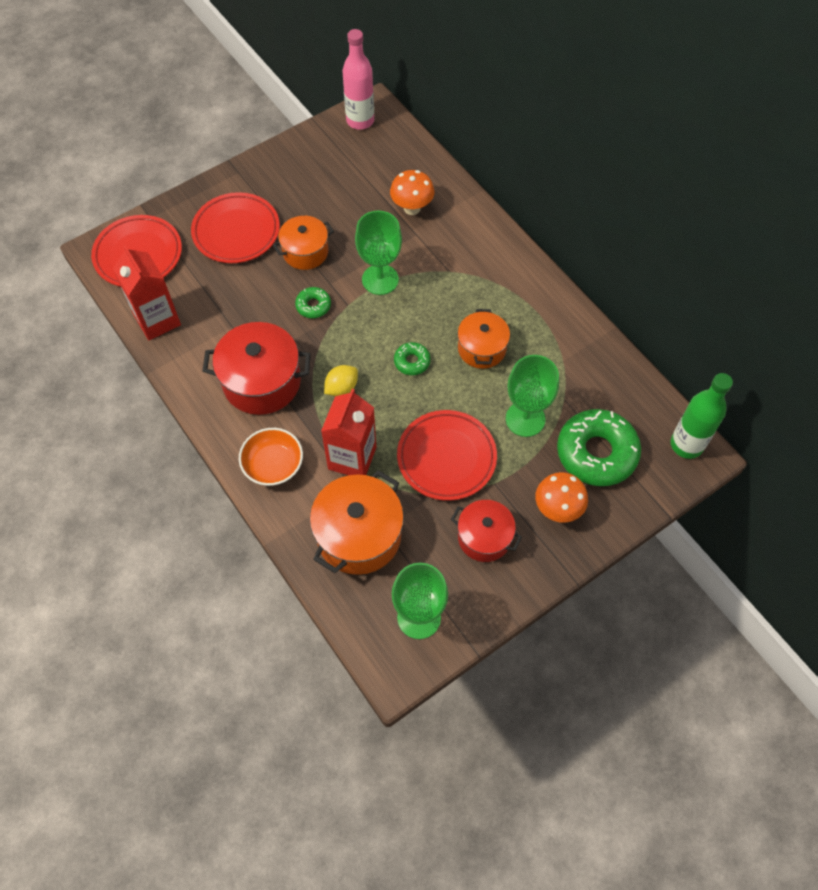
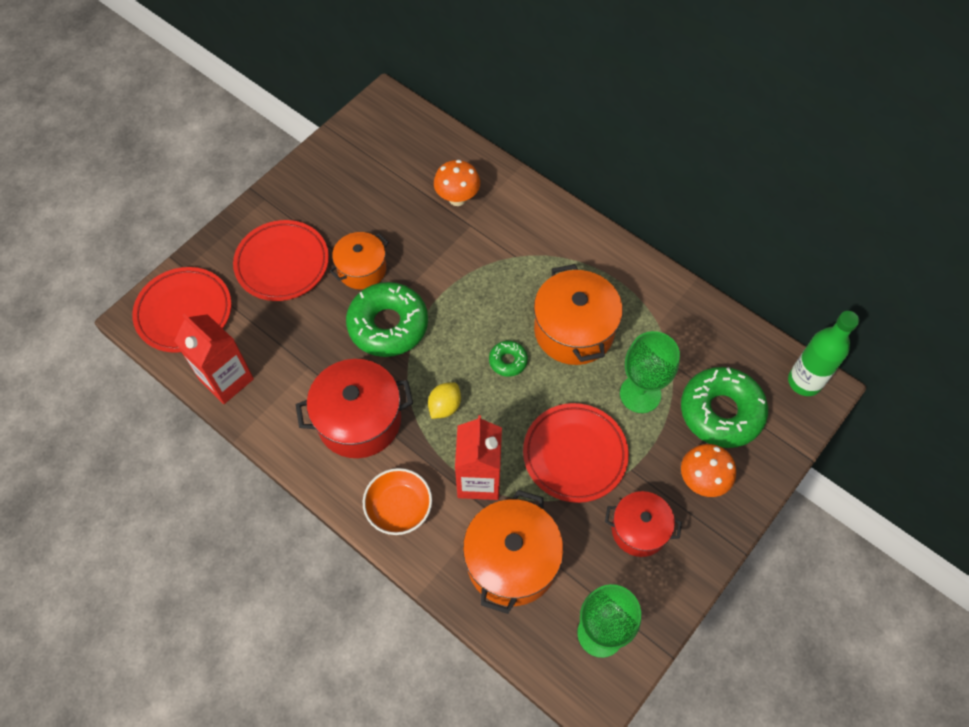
camera: 15 degrees left, 0 degrees up
(313, 306) = (388, 325): green donut -> green donut, size x2.14
(360, 121) = (375, 117): pink bottle -> none
(380, 279) = (448, 281): green goblet -> none
(481, 349) = (574, 330): orange pot -> orange pot, size x1.59

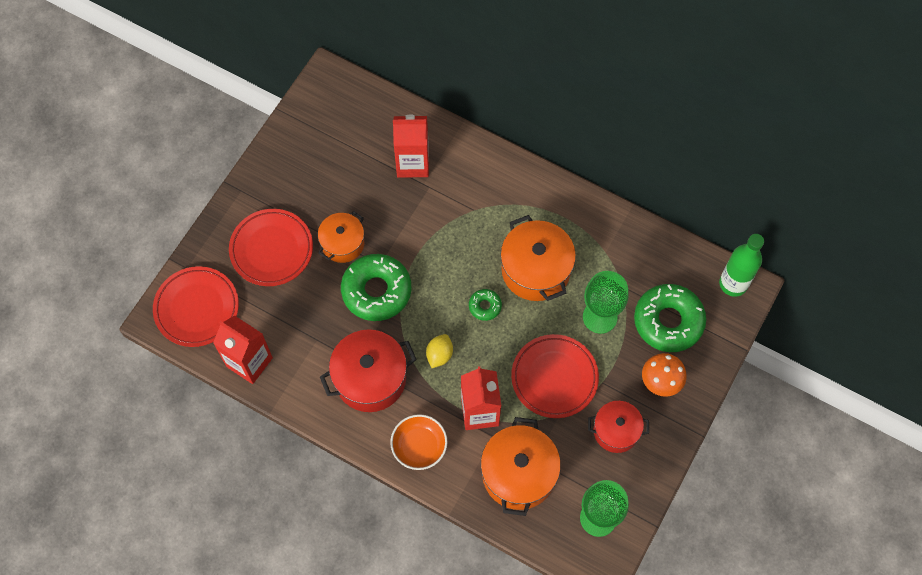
camera: 10 degrees left, 5 degrees up
(457, 198) = (412, 163): orange mushroom -> red carton

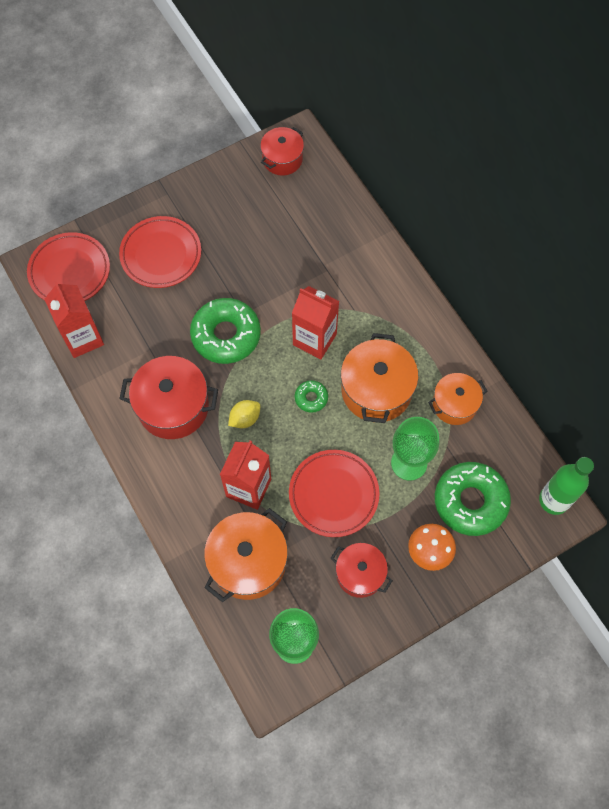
camera: 30 degrees right, 0 degrees up
(326, 106) = (282, 159): none -> red pot
(342, 243) = (223, 280): orange pot -> orange pot (454, 404)
(412, 163) = (325, 243): red carton -> red carton (314, 339)
(419, 446) = (177, 488): orange bowl -> none

